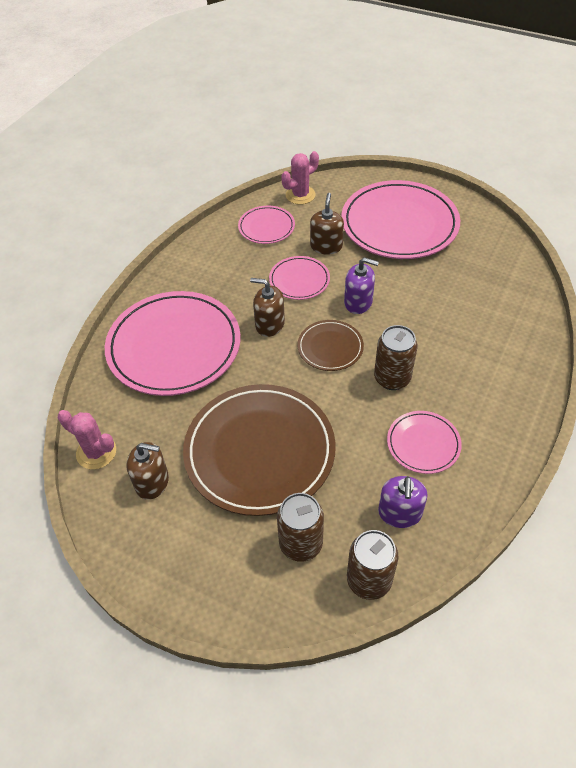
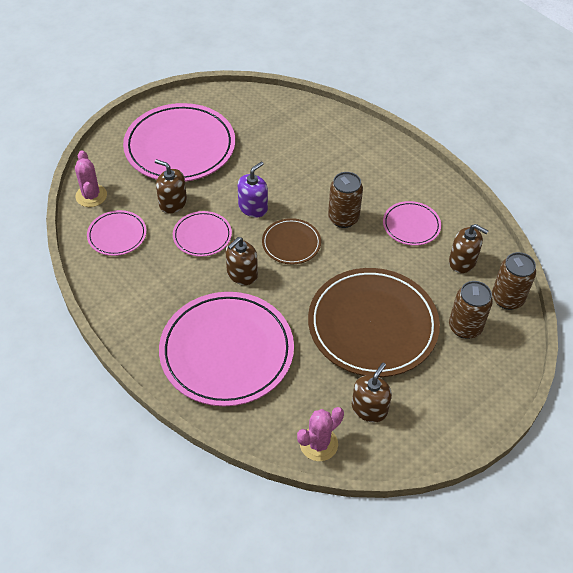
camera: 70 degrees left, 0 degrees up
(399, 513) = (462, 261): purple soap dispenser -> brown soap dispenser

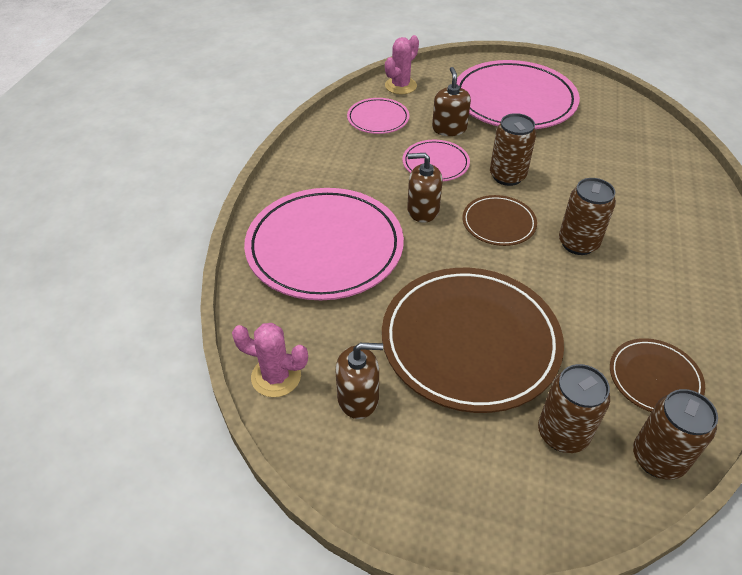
camera: 55 degrees right, 5 degrees down
(253, 207) = (507, 176): purple soap dispenser -> brown can
(411, 225) = (643, 303): pink plate -> none
(462, 261) = (654, 378): brown soap dispenser -> brown plate

